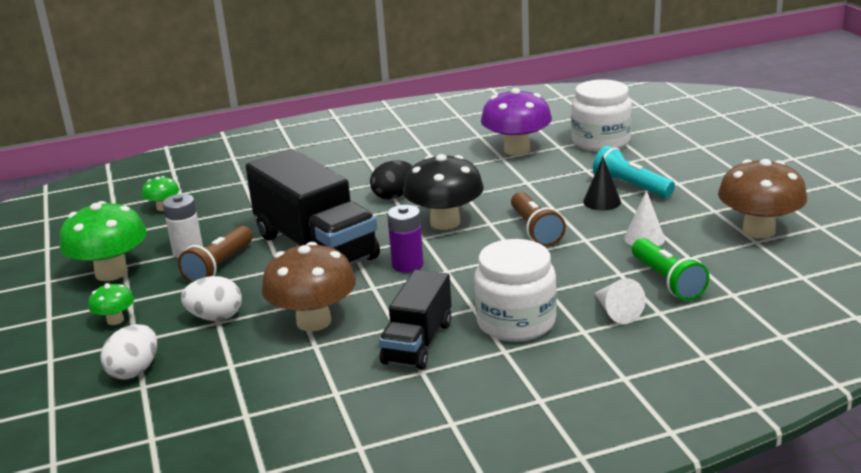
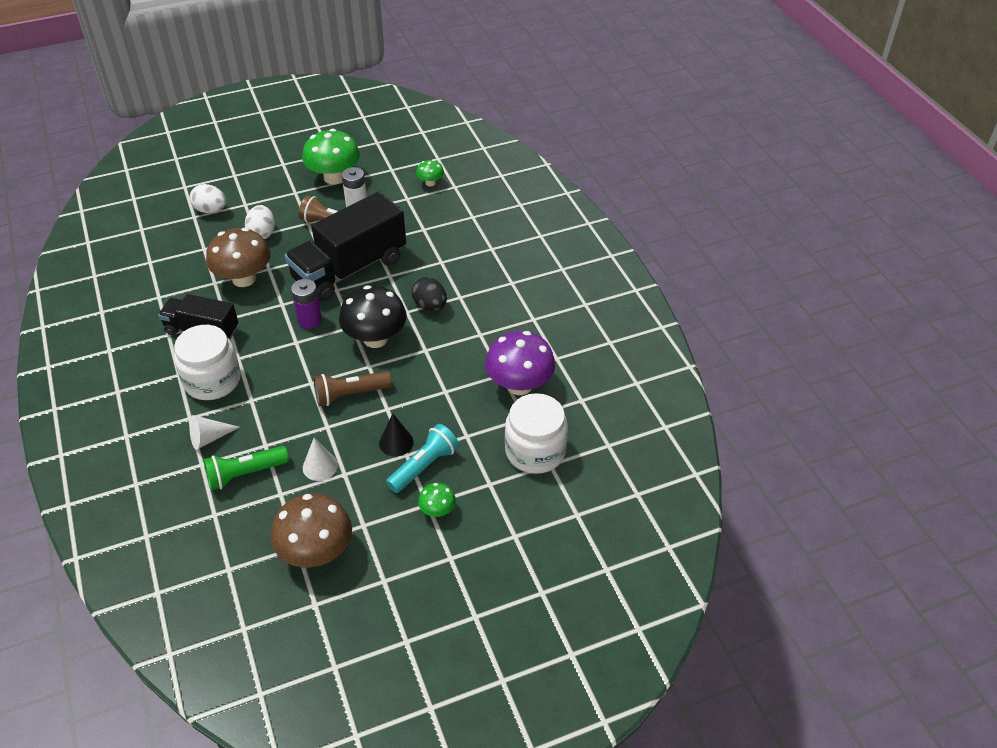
camera: 85 degrees right, 20 degrees up
(115, 320) = (271, 191): green mushroom -> green mushroom (437, 510)

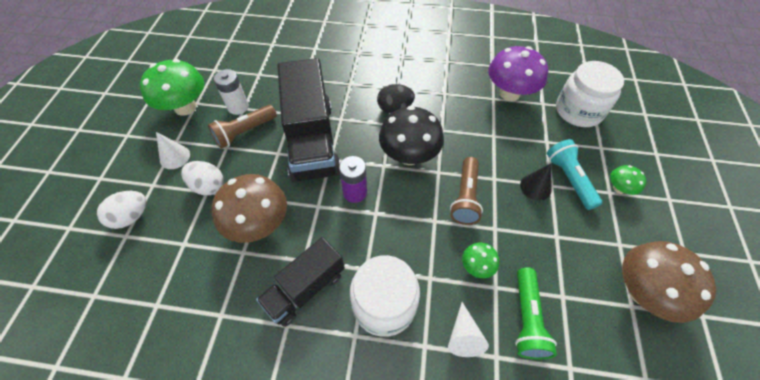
camera: 60 degrees left, 10 degrees up
(320, 466) = (541, 251): white cone -> white cone (175, 157)
(430, 183) = (254, 54): green mushroom -> green mushroom (477, 266)

